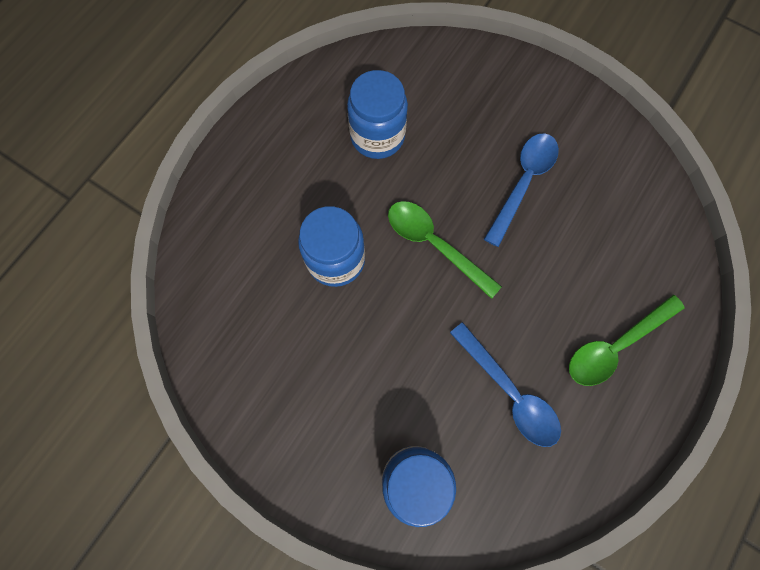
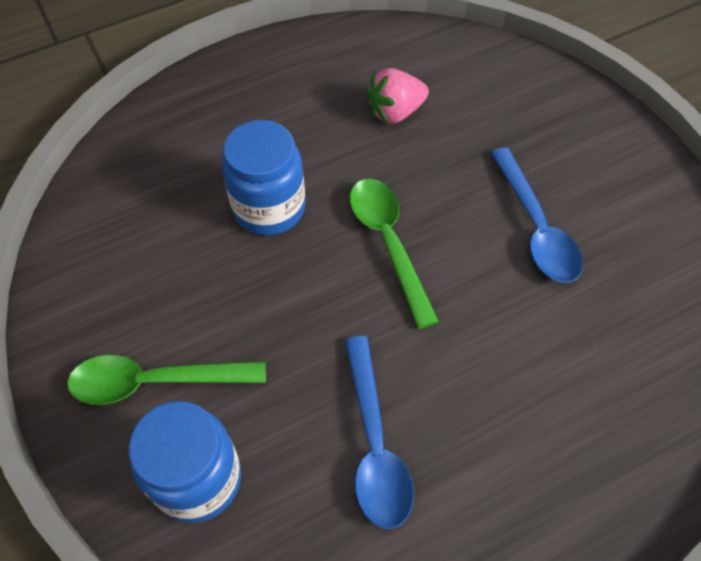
camera: 30 degrees right, 15 degrees down
(377, 136) = (395, 112): blue jar -> pink strawberry
(523, 182) = (536, 228): blue spoon -> blue spoon turned 105 degrees clockwise
(615, 346) = (544, 462): green spoon -> green spoon (154, 381)

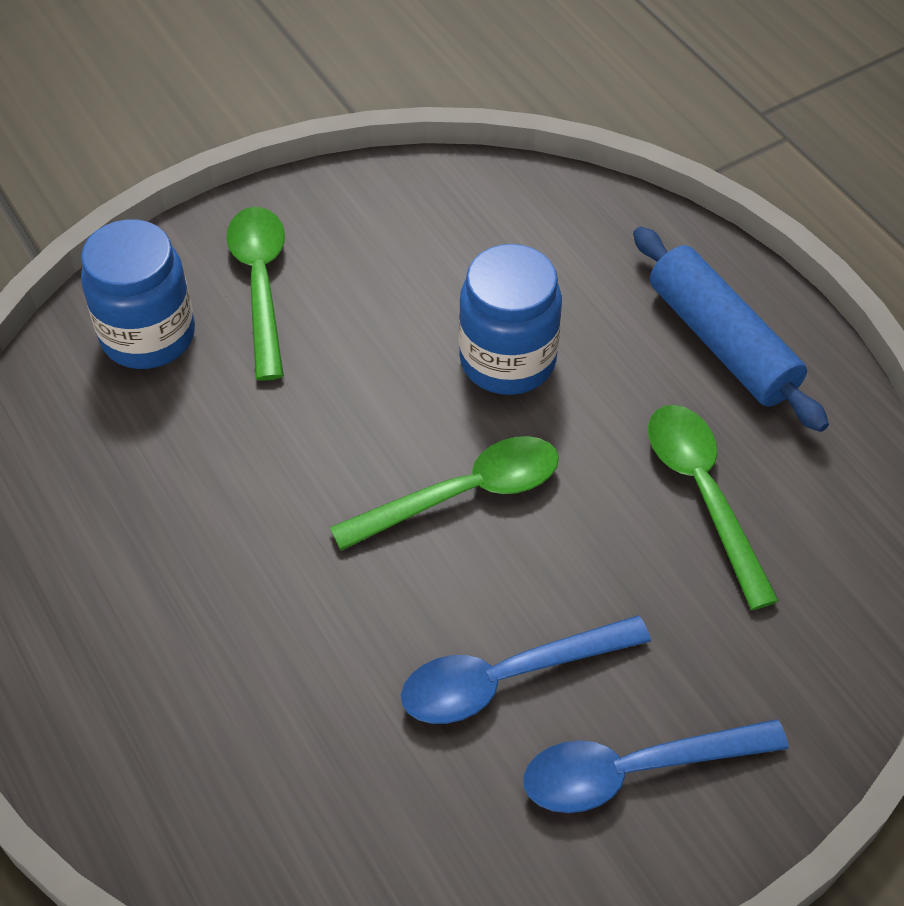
camera: 85 degrees right, 5 degrees down
(272, 87) = (721, 342): none -> blue rolling pin
(375, 445) = (179, 492): blue spoon -> blue spoon (633, 770)
(395, 112) = (703, 493): pink strawberry -> green spoon

